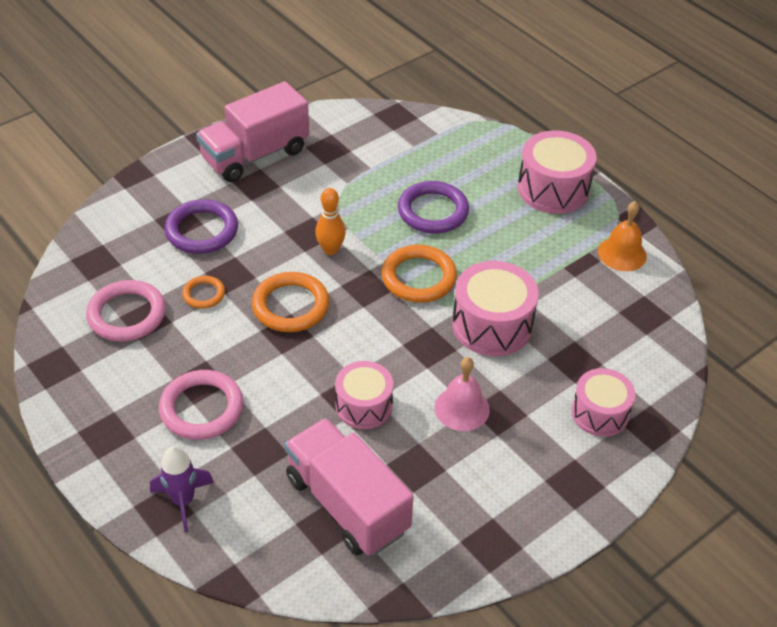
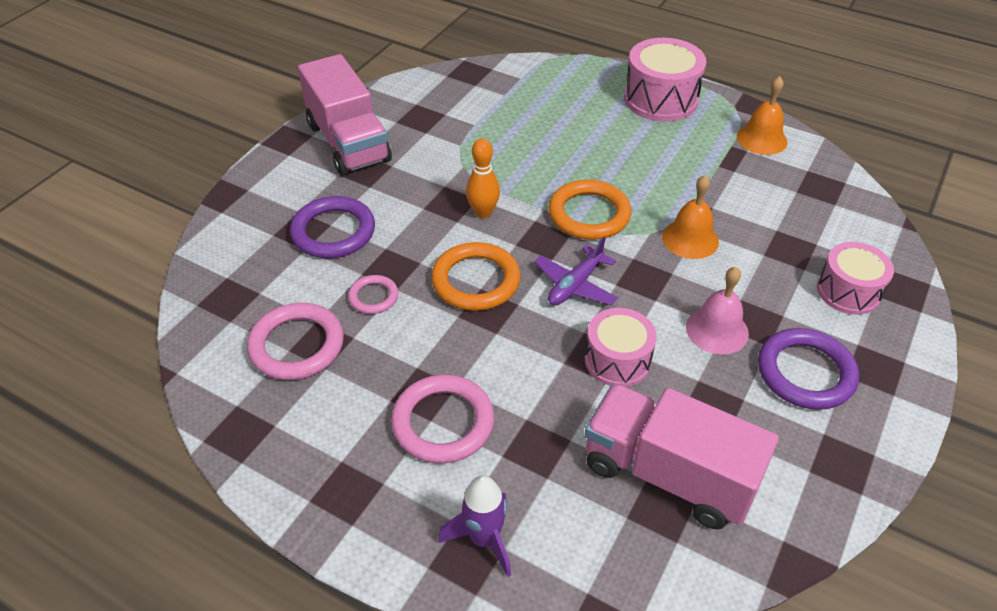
camera: 20 degrees left, 0 degrees up
(204, 294) = (373, 297): orange ring -> pink ring
(255, 155) = (348, 142): pink truck -> pink truck turned 60 degrees counterclockwise
(369, 334) = (575, 285): none -> purple plane
(433, 211) = (562, 148): purple ring -> purple ring (805, 372)
(492, 325) = (690, 239): pink drum -> orange bell

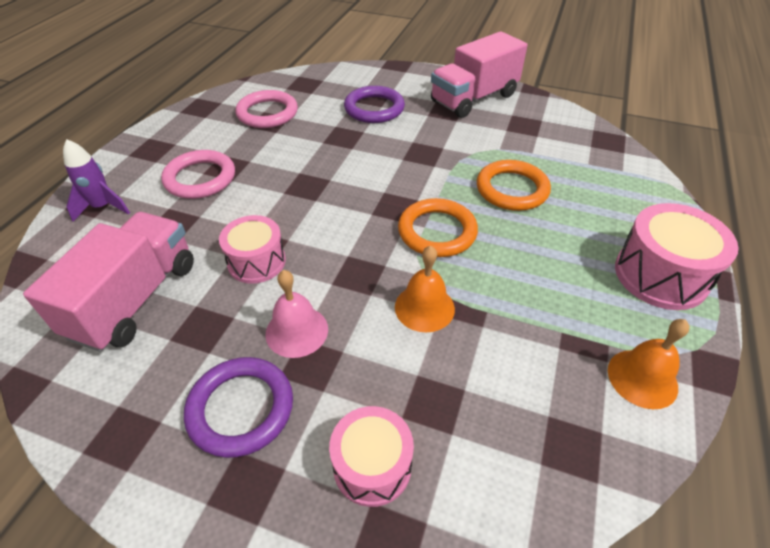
camera: 80 degrees right, 0 degrees up
(373, 297) = (313, 134): pink ring -> none
(476, 281) = (337, 176): orange ring -> orange ring (512, 189)
(483, 212) = (417, 170): orange bowling pin -> none
(575, 285) = (342, 230): purple plane -> none

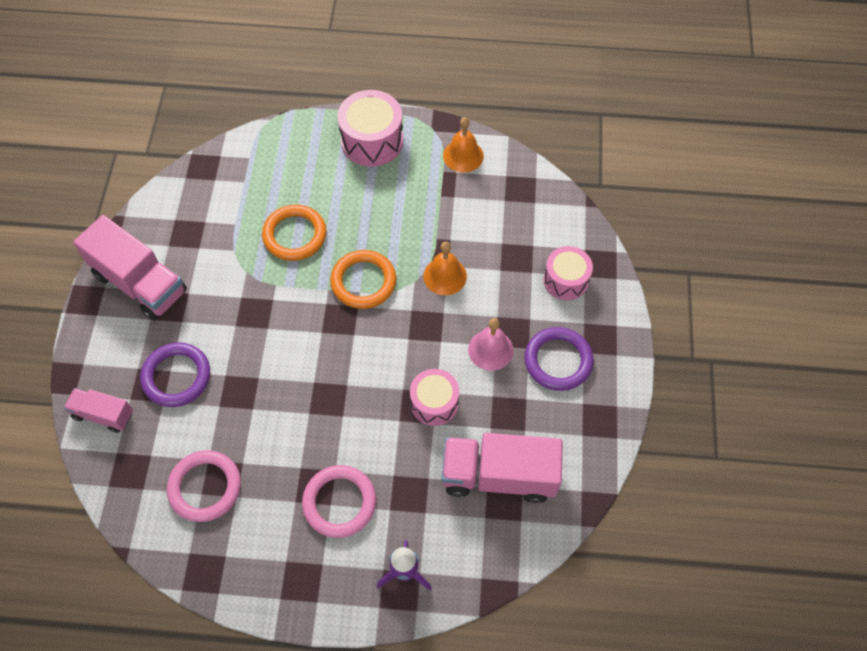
camera: 105 degrees left, 15 degrees up
(357, 77) = (103, 415): none -> pink truck

